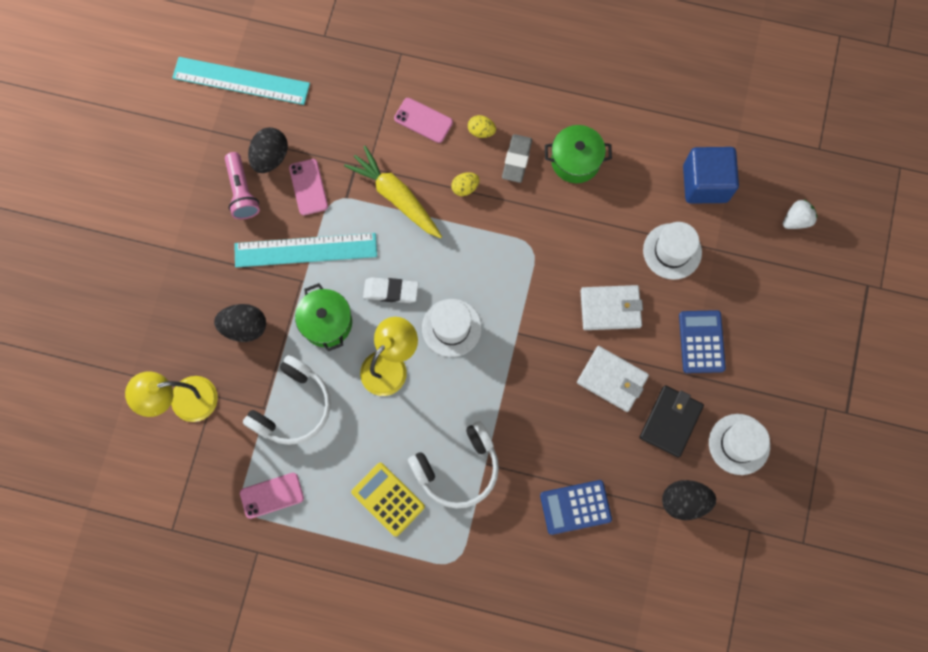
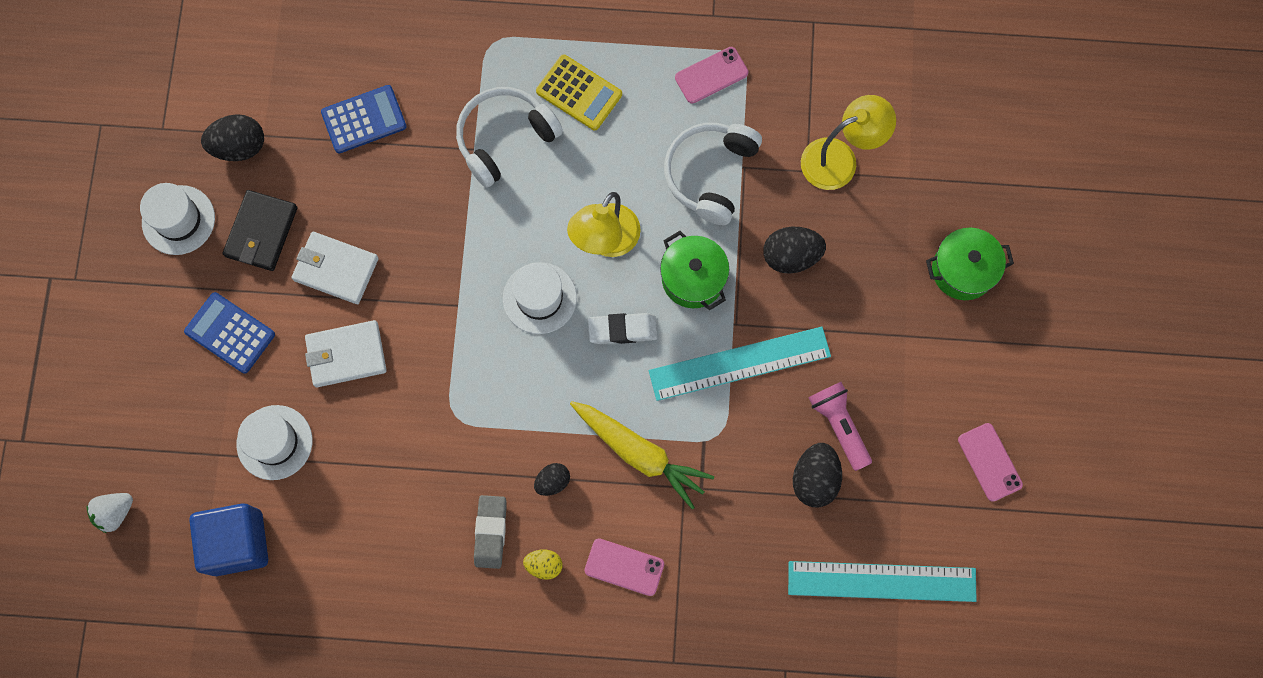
camera: 170 degrees right, 0 degrees up
(308, 187) = (755, 447): pink phone -> pink phone (989, 462)
(465, 188) = (552, 481): yellow egg -> black egg
(575, 161) = (412, 545): green pot -> green pot (962, 270)
(701, 342) = (230, 333): blue calculator -> blue calculator turned 135 degrees clockwise

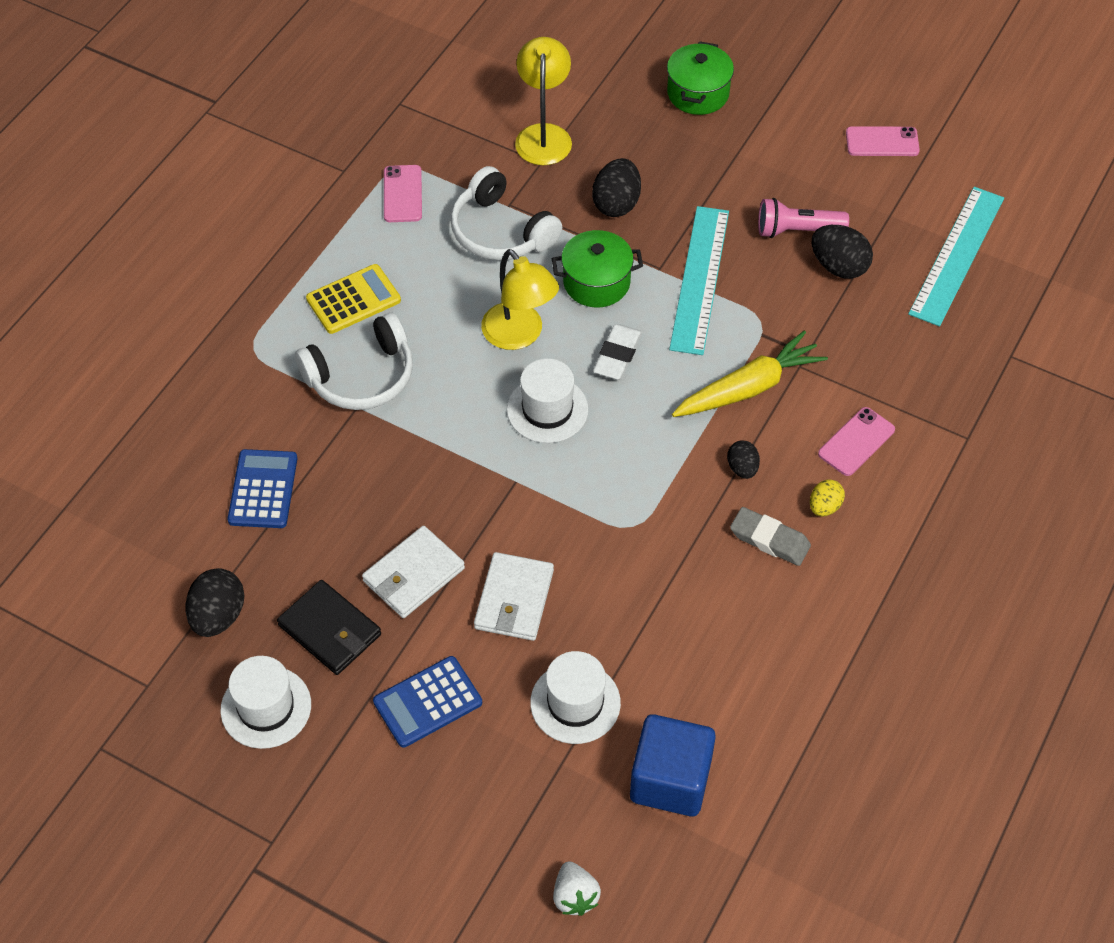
camera: 65 degrees left, 20 degrees down
(504, 138) = (362, 377): white headphones -> white headphones turned 105 degrees counterclockwise

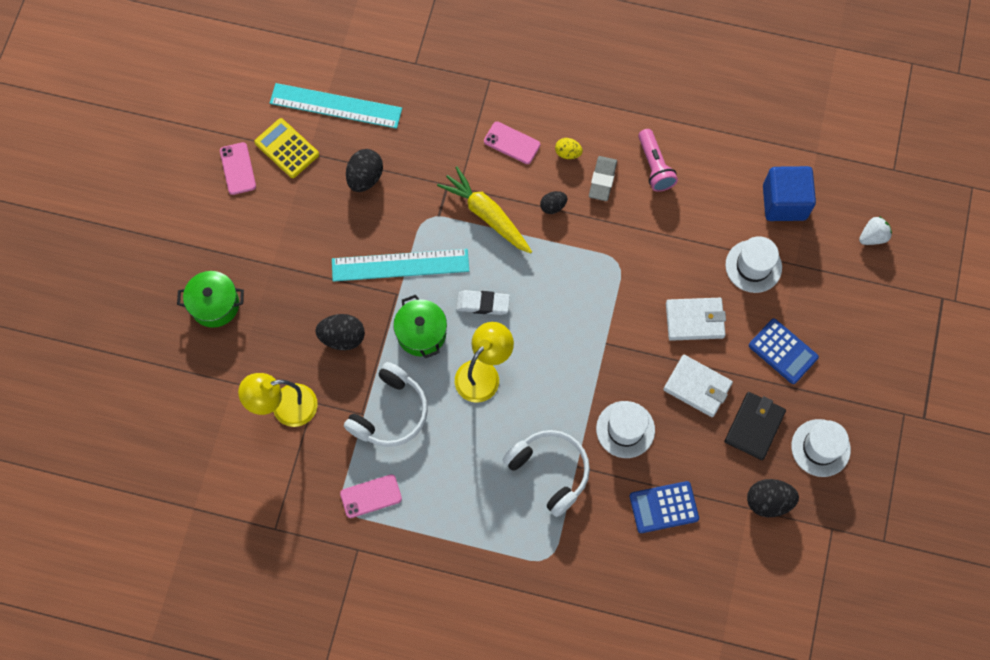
camera: 105 degrees left, 15 degrees up
(353, 300) = (483, 500): yellow calculator -> yellow calculator (287, 148)
(547, 409) = (542, 338): white hat -> white hat (625, 429)
(797, 230) = (338, 210): pink flashlight -> pink flashlight (654, 166)

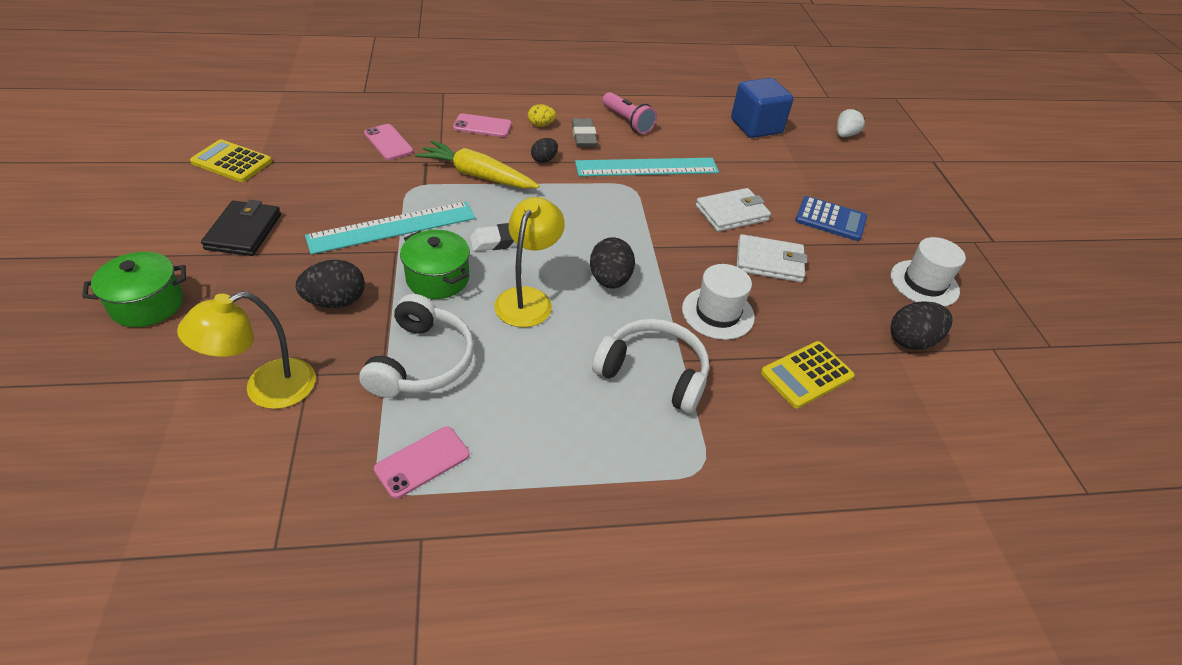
camera: 25 degrees left, 25 degrees down
(238, 168) = (171, 184): pink phone -> pink phone (388, 142)
(336, 106) = (284, 126): turquoise ruler -> turquoise ruler (647, 167)
(365, 178) = (331, 169): black egg -> black egg (610, 280)
(664, 507) = (807, 375): blue calculator -> yellow calculator
(753, 266) = (759, 168): white hat -> none
(754, 427) = (848, 281): black wallet -> black wallet (244, 232)

